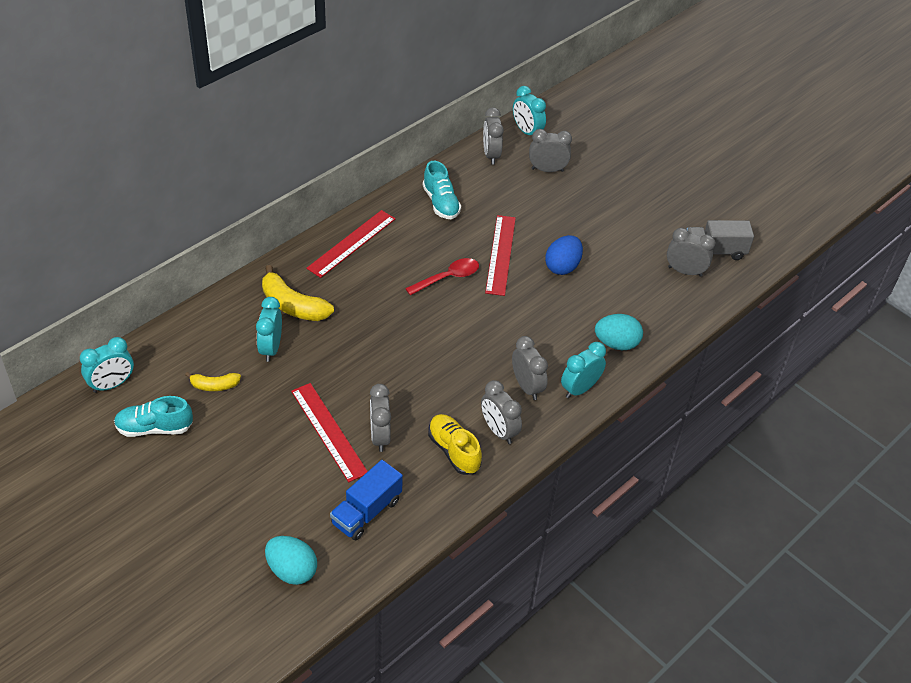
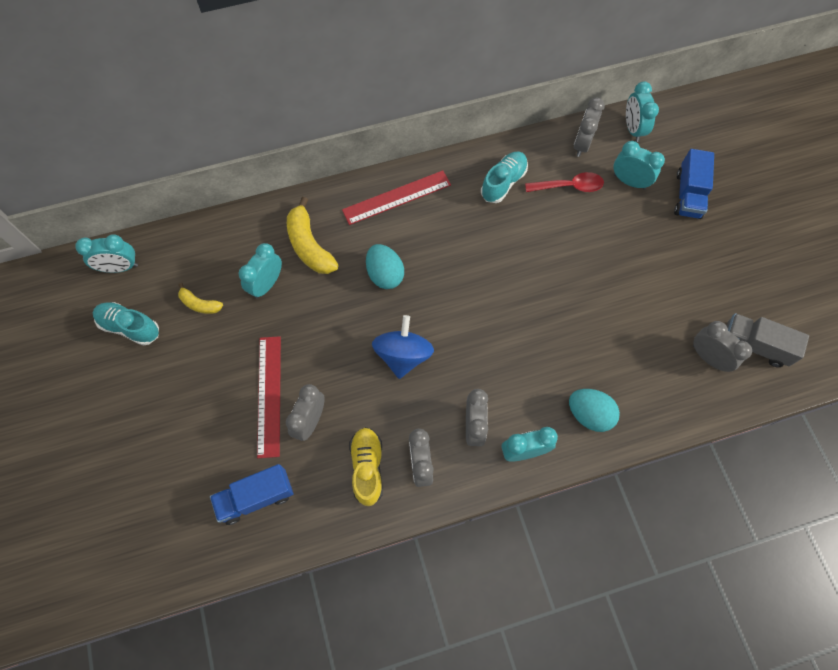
camera: 30 degrees right, 20 degrees up
(292, 570) = (162, 528): turquoise egg -> turquoise egg (385, 274)
(433, 358) = (403, 355): none -> blue spinning top
(441, 203) = (503, 182): turquoise shoe -> turquoise shoe turned 150 degrees counterclockwise
(448, 278) = (465, 270): red spoon -> red spoon (569, 186)
(501, 254) = (530, 264): red ruler -> none
(547, 170) = (629, 181): grey clock -> turquoise clock
(562, 267) = (583, 302): blue egg -> none
(600, 165) = (688, 195): none -> blue truck

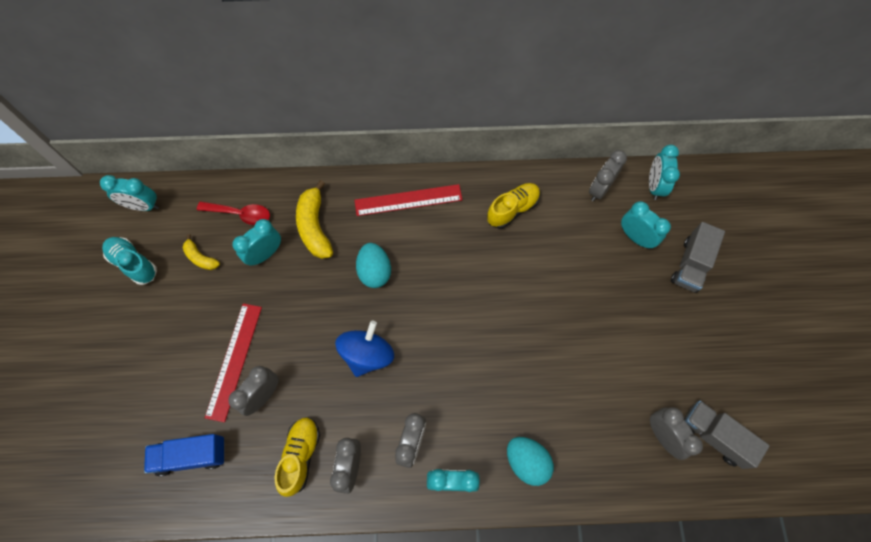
camera: 15 degrees right, 0 degrees up
(503, 182) = (512, 209): turquoise shoe -> yellow shoe
(569, 186) = (575, 228): red spoon -> red spoon (240, 214)
(688, 195) = (690, 265): blue truck -> grey truck

